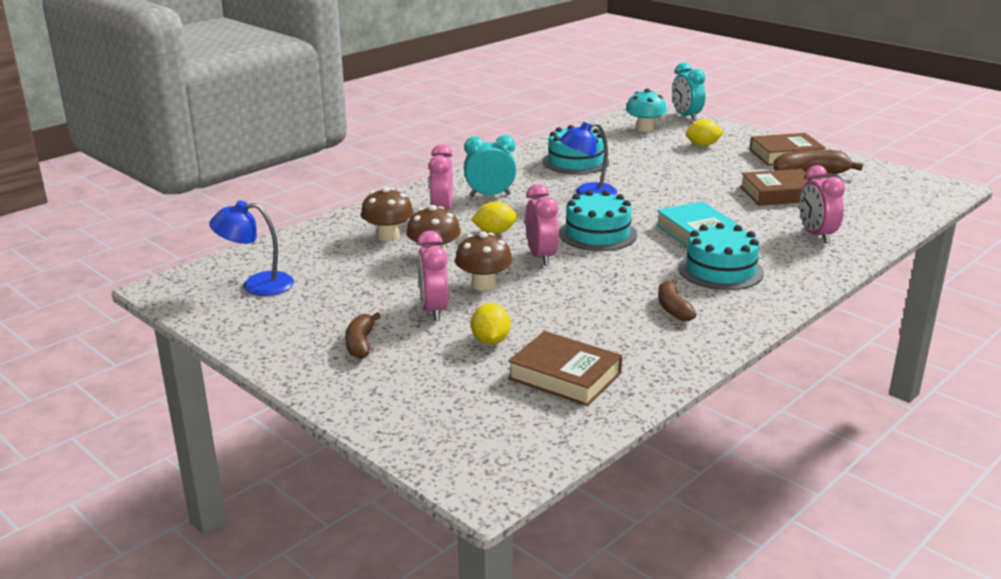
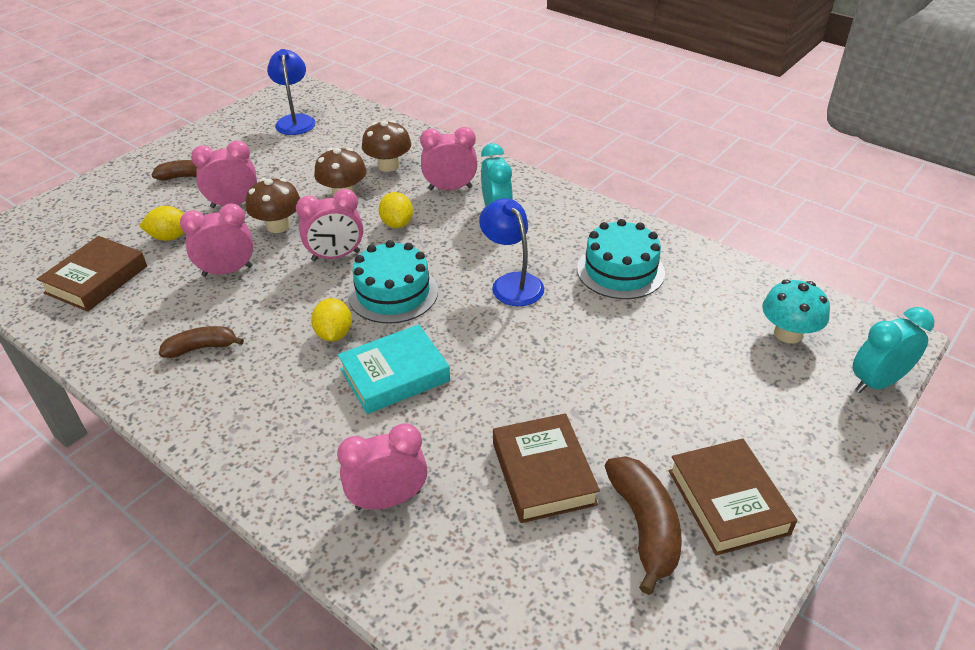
camera: 85 degrees right, 15 degrees up
(558, 305) = (227, 271): none -> pink clock
(703, 145) = (736, 396): yellow lemon -> yellow lemon (334, 334)
(720, 270) = (287, 390): turquoise cake -> none

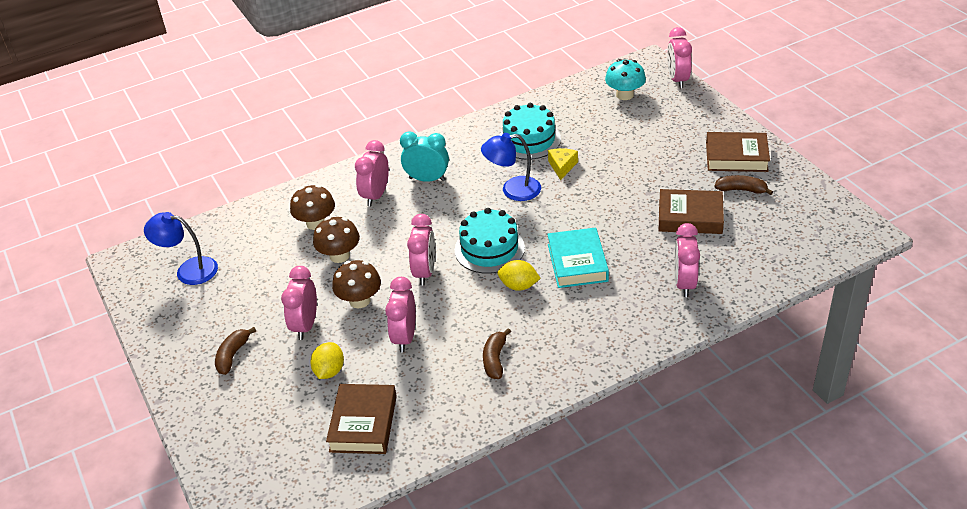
camera: 65 degrees left, 0 degrees up
(96, 279) = (363, 423): brown book -> brown book turned 45 degrees clockwise
(397, 224) = (404, 232): yellow lemon -> none
(583, 313) = (562, 166): none -> yellow cheese
(644, 526) = (741, 190): brown banana -> brown banana, size x0.65
(877, 382) = (677, 80): turquoise clock -> pink clock

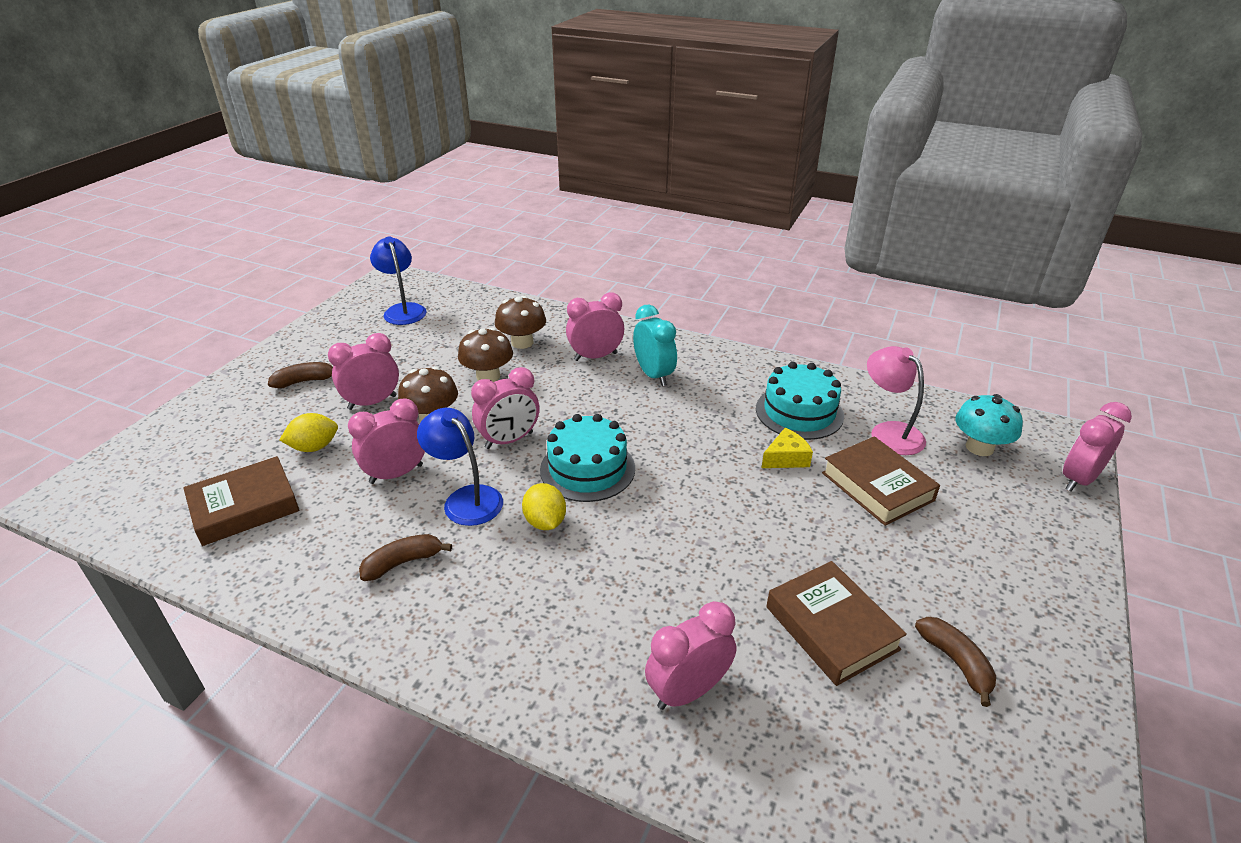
camera: 50 degrees right, 5 degrees down
(513, 190) = (702, 440): blue lamp -> blue lamp (466, 498)
(577, 262) = (630, 554): turquoise book -> none
(581, 117) = (889, 432): none -> pink lamp
(736, 157) = (1017, 619): brown book -> brown book (877, 486)

